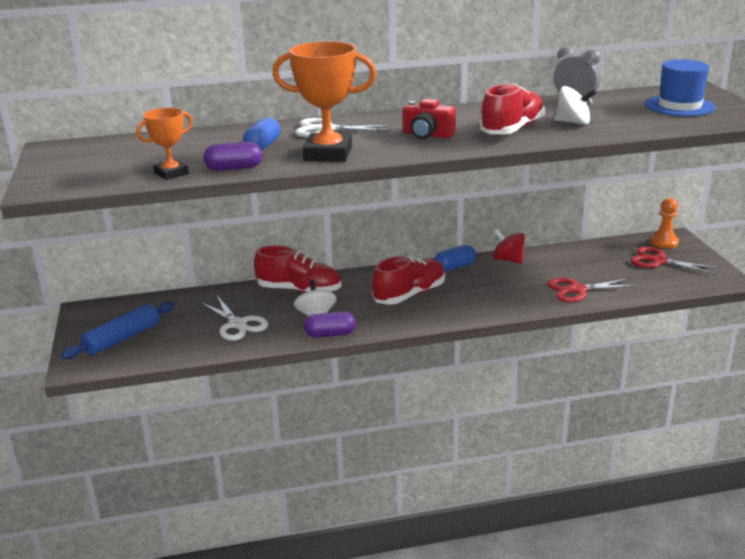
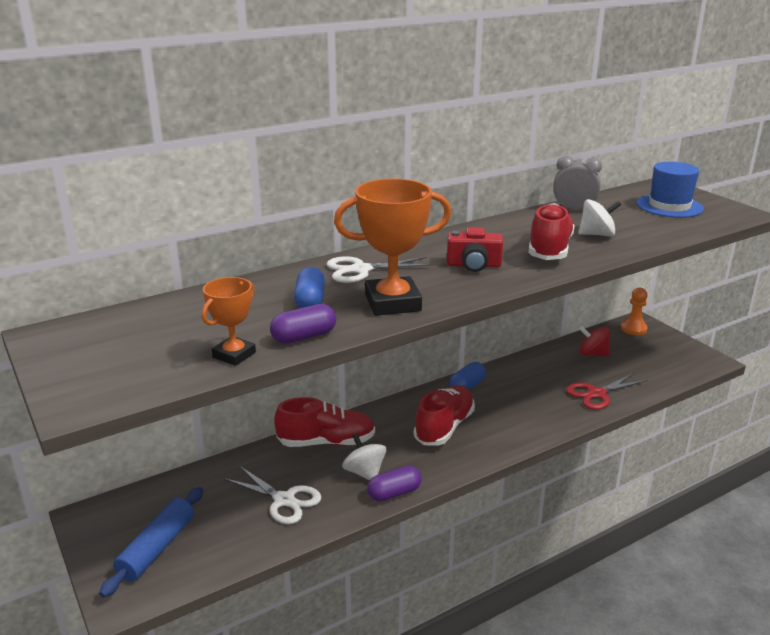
camera: 20 degrees left, 0 degrees up
(508, 260) = (511, 369): red spinning top -> red spinning top (592, 354)
(659, 261) = (643, 350): red scissors -> none

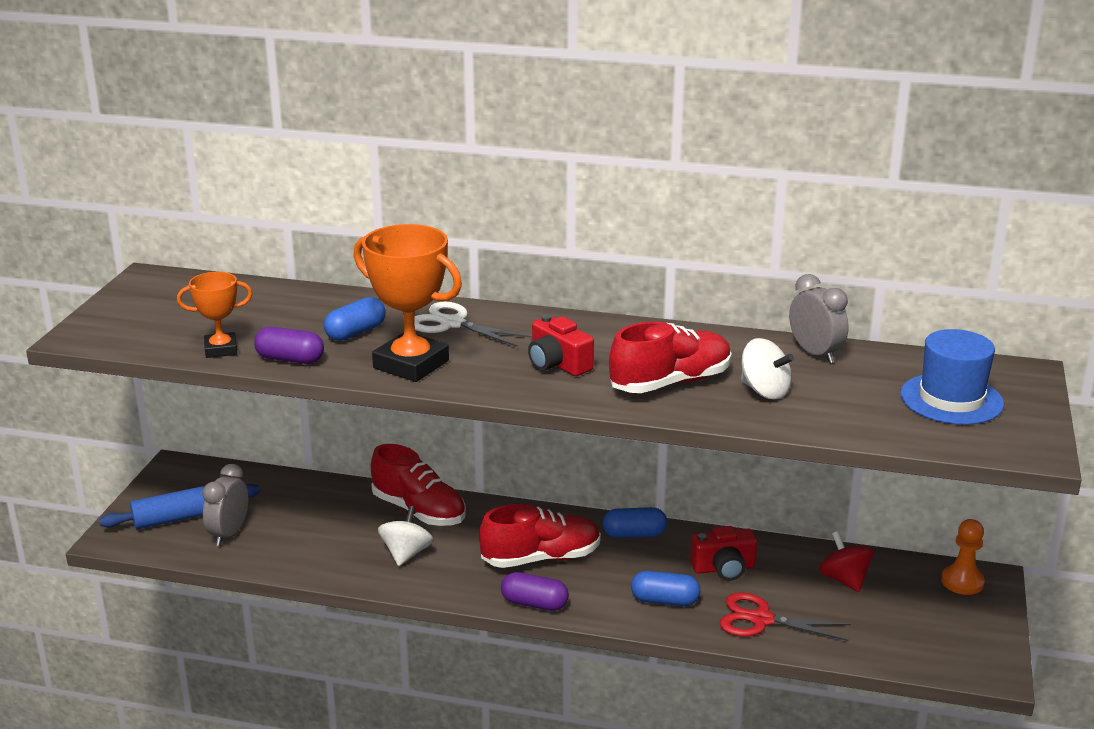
camera: 45 degrees right, 0 degrees up
(218, 537) = (229, 534): none -> grey clock
(284, 500) = (312, 537): white scissors -> none
(394, 493) = (400, 584): purple capsule -> purple capsule (534, 603)
(537, 379) = (724, 568): none -> red camera
(542, 411) = (665, 600): none -> blue capsule

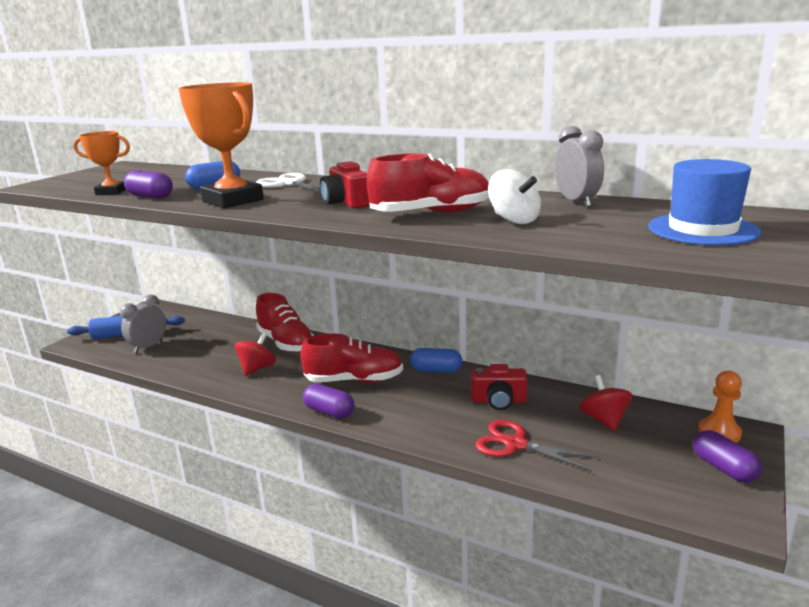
camera: 15 degrees right, 5 degrees down
(406, 554) = (257, 368): white spinning top -> red spinning top
(665, 600) = (437, 420): blue capsule -> none
(971, 621) = (724, 468): none -> purple capsule

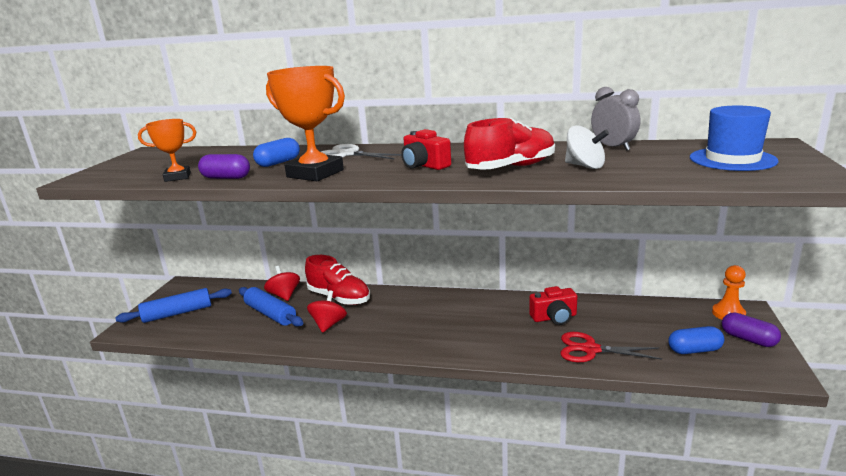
camera: 15 degrees left, 0 degrees up
(148, 346) = (207, 321): grey clock -> none
(210, 349) = (270, 314): none -> blue rolling pin
(329, 412) = (420, 350): purple capsule -> none
(354, 380) = (423, 320): red shoe -> none
(436, 370) = (487, 301): blue capsule -> blue capsule (694, 350)
(604, 420) = (642, 318): red spinning top -> red spinning top (284, 295)

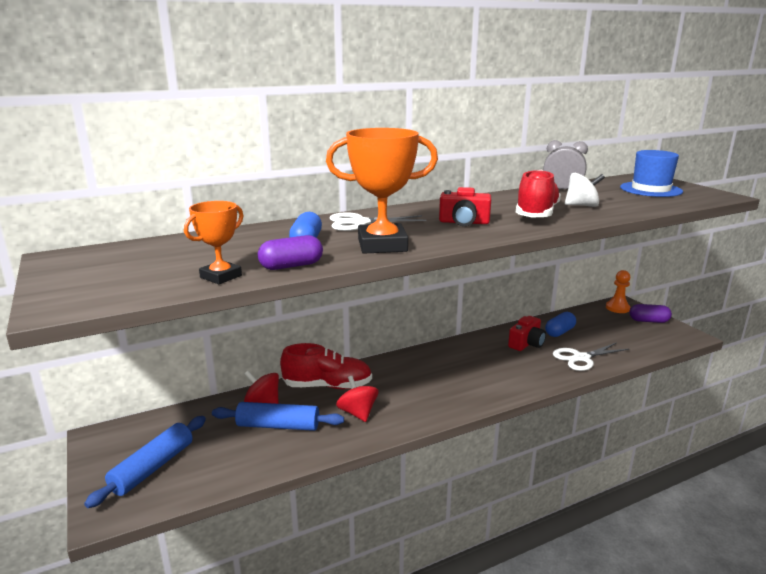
camera: 40 degrees left, 0 degrees up
(590, 349) = (581, 358): red scissors -> white scissors
(694, 350) = (634, 337): blue capsule -> blue capsule (559, 332)

